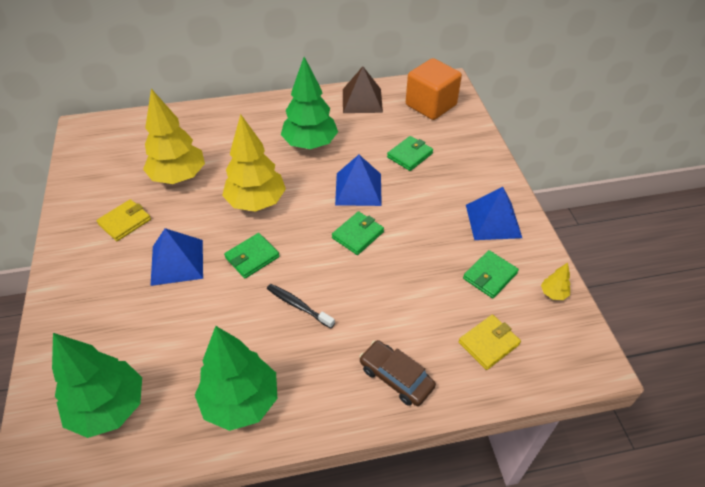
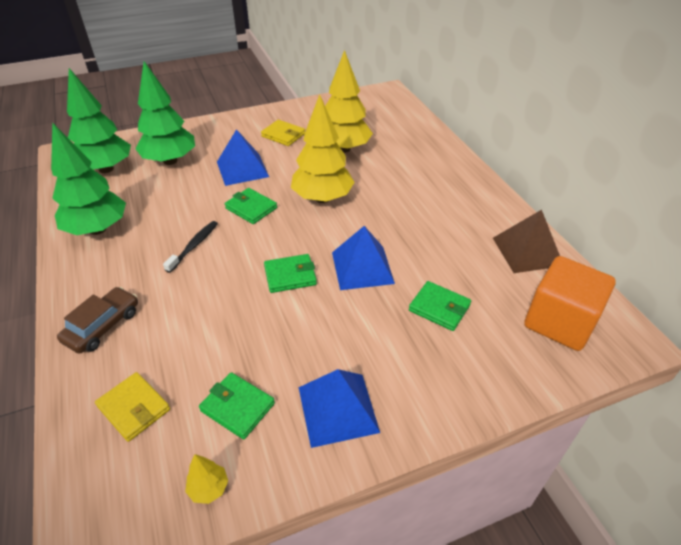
camera: 80 degrees right, 5 degrees down
(310, 144) = (423, 220): green tree -> green tree (170, 161)
(358, 235) = (290, 276): green wallet -> green wallet turned 45 degrees counterclockwise

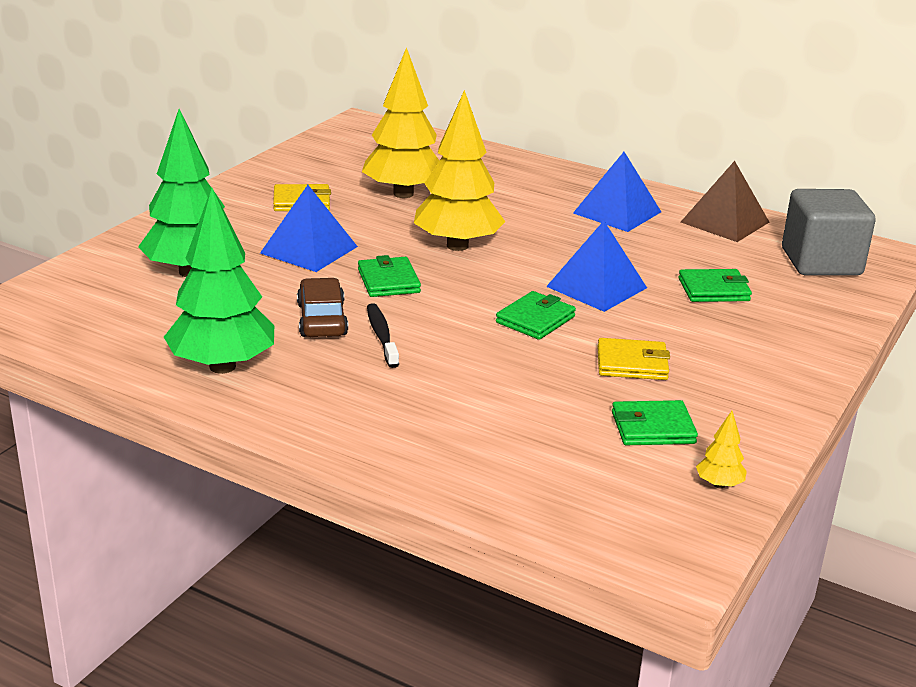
camera: 40 degrees left, 15 degrees down
(103, 326) = (403, 437): brown car -> brown car (322, 319)
(106, 169) = (107, 309): green tree -> none
(134, 408) = (557, 474): yellow wallet -> yellow wallet (632, 364)
(251, 208) = (388, 281): green wallet -> green wallet turned 75 degrees clockwise
(337, 409) = (739, 390): blue pyramid -> blue pyramid (617, 212)
(559, 322) = (821, 262): orange cube -> grey cube

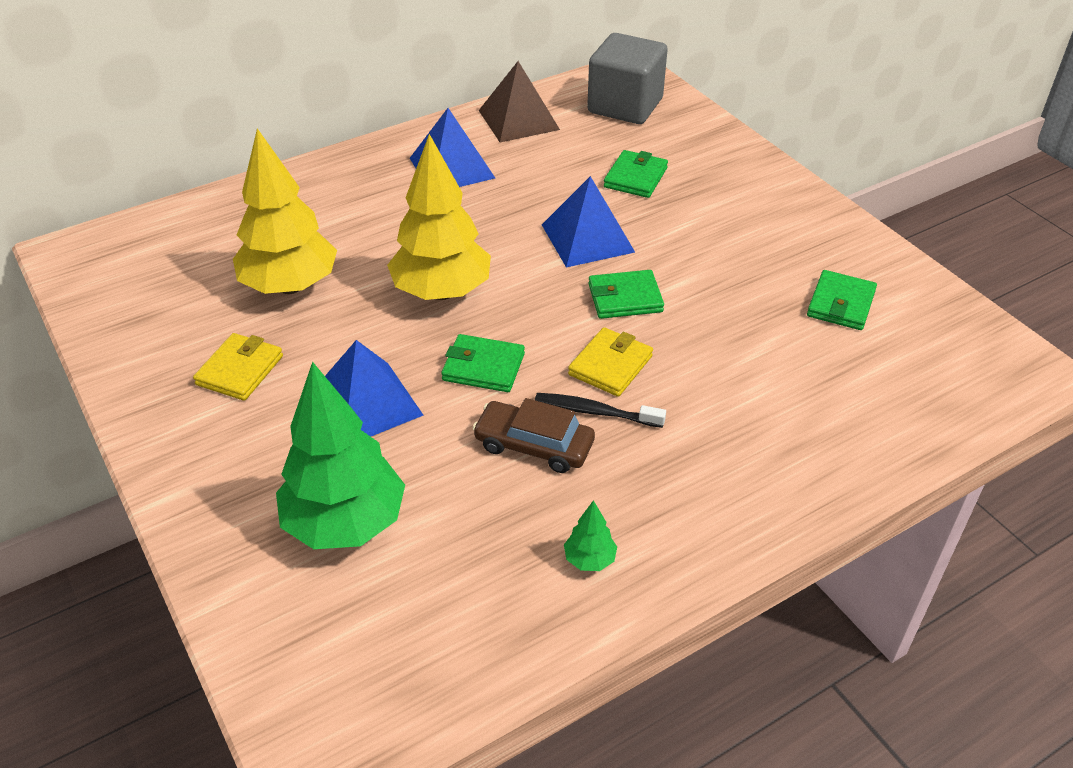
camera: 60 degrees left, 15 degrees up
(222, 366) = (589, 560): green tree -> green tree, size x0.41
(535, 320) = (625, 298): green wallet -> green wallet turned 75 degrees counterclockwise
(632, 364) = (734, 273): yellow wallet -> yellow wallet (610, 365)
(719, 484) = (935, 304): yellow tree -> none

